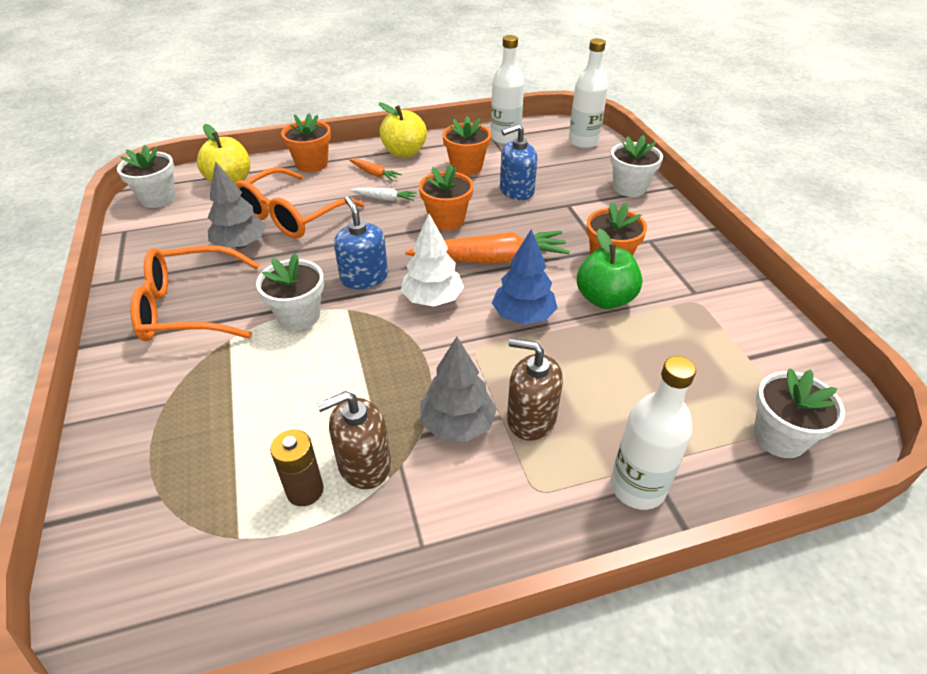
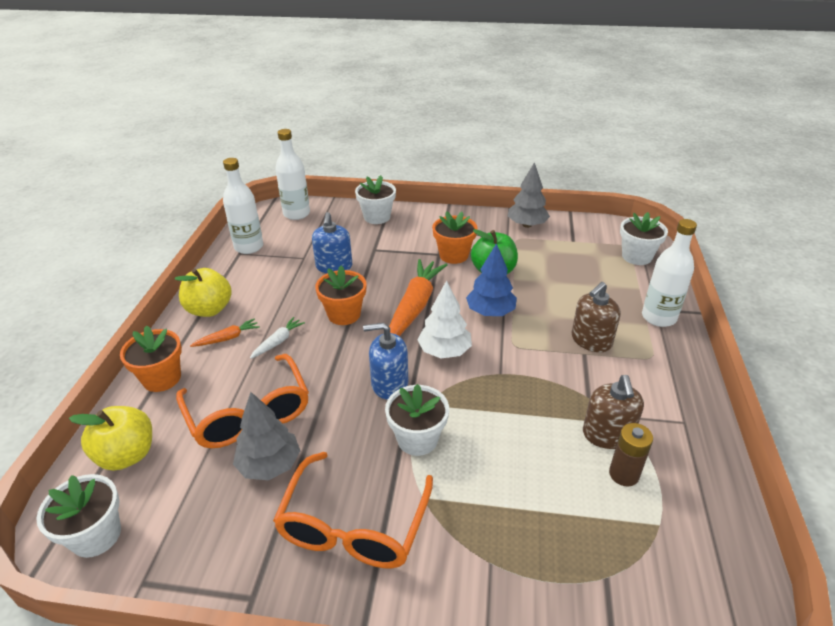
camera: 65 degrees left, 5 degrees down
(457, 424) = (585, 376): grey tree -> grey tree (527, 225)
(466, 167) = (273, 281): orange flower pot -> none

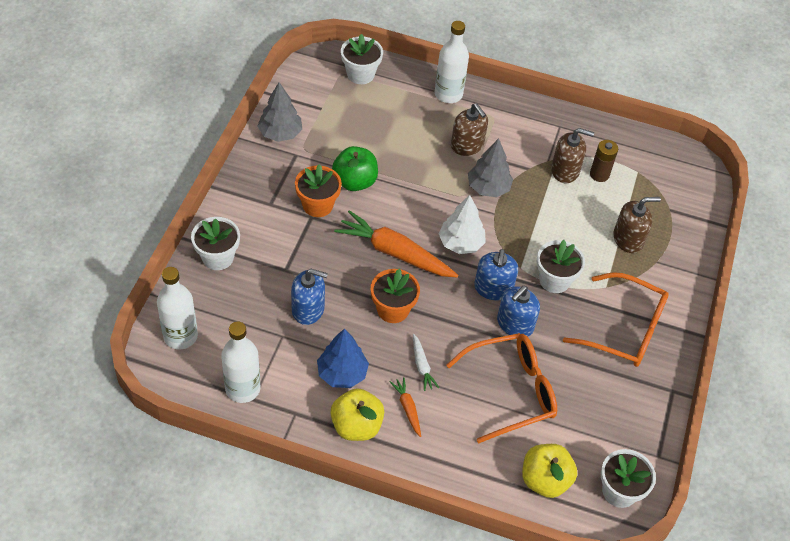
camera: 85 degrees left, 15 degrees up
(162, 378) = (455, 462): orange flower pot -> none
(269, 465) = (567, 377): grey tree -> grey tree (488, 188)
(278, 341) = (422, 366): white carrot -> white carrot turned 150 degrees counterclockwise
(342, 407) = (515, 324): none -> blue soap dispenser
(490, 312) = (416, 199): blue tree -> blue tree (342, 373)
(519, 519) = (628, 239): none -> brown soap dispenser

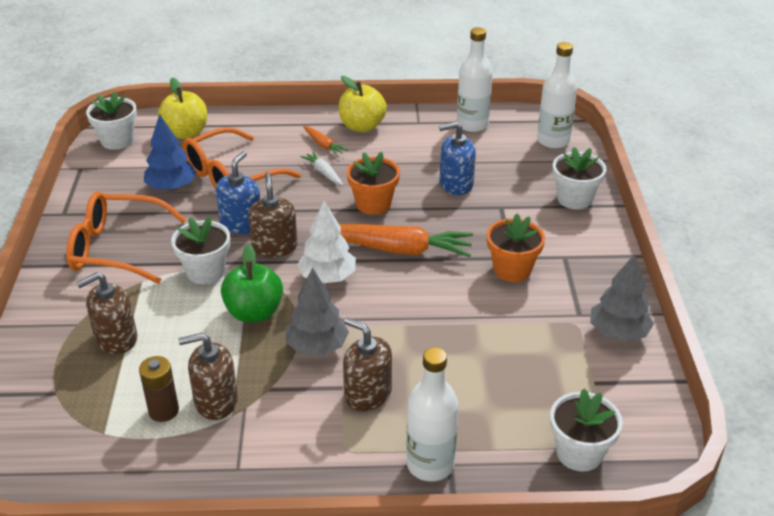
camera: 165 degrees right, 15 degrees down
(342, 373) = (394, 152): blue tree -> blue tree (171, 187)
(355, 181) = (487, 305): green apple -> green apple (254, 312)
(493, 288) = (274, 246): blue soap dispenser -> brown soap dispenser

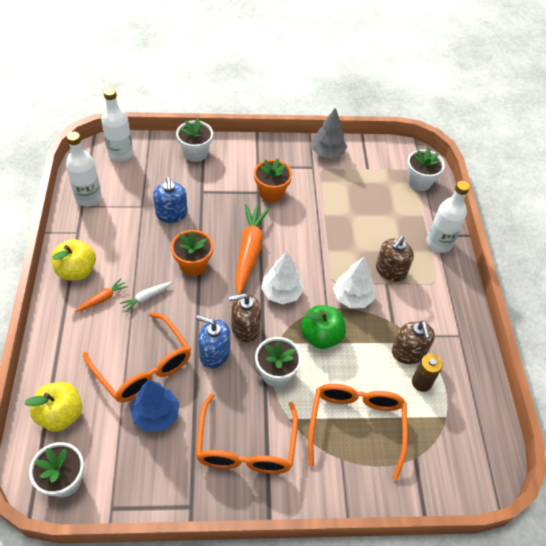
camera: 95 degrees left, 15 degrees up
(116, 338) = (356, 426): brown soap dispenser -> orange glasses
(317, 346) = (352, 297): grey tree -> white tree

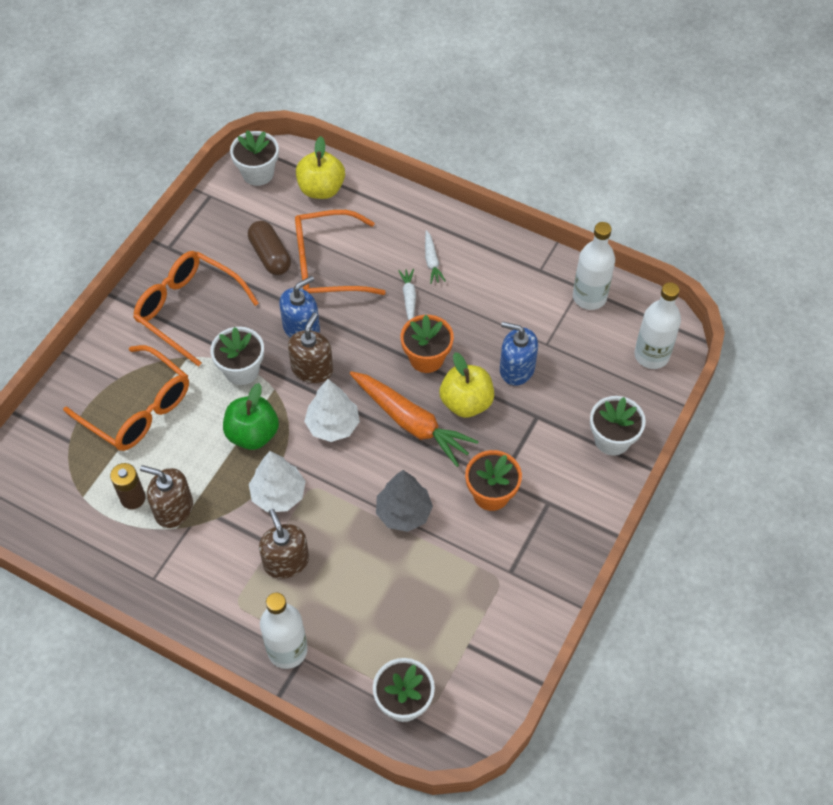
camera: 125 degrees right, 5 degrees up
(77, 271) = (483, 252): yellow apple -> yellow apple (466, 402)
(103, 298) = (432, 261): orange carrot -> white carrot
(156, 415) = (270, 256): blue tree -> brown capsule
(327, 153) = (527, 608): grey tree -> grey tree (403, 513)

